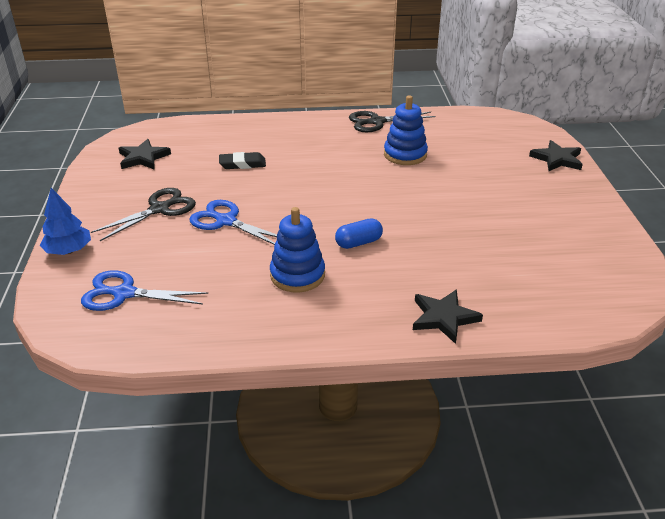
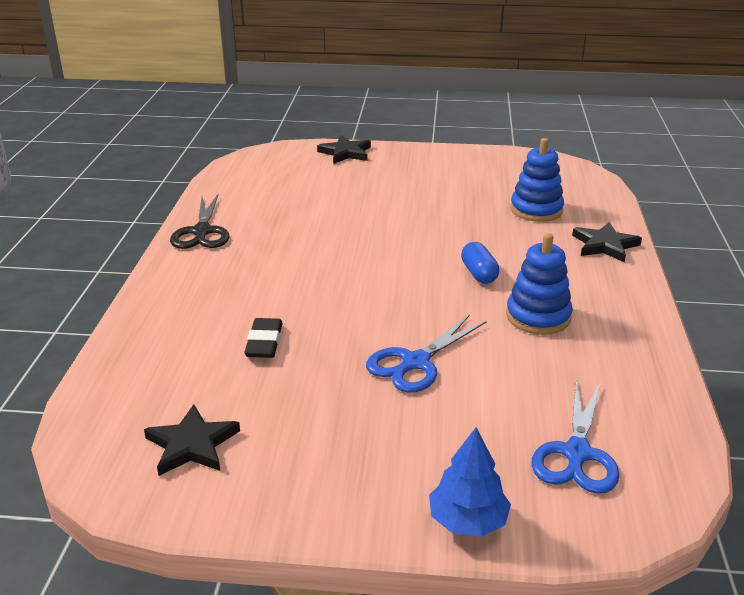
camera: 80 degrees left, 5 degrees down
(159, 209) = (368, 423): black scissors -> none
(405, 154) = (297, 225): blue stacking toy -> blue stacking toy (536, 210)

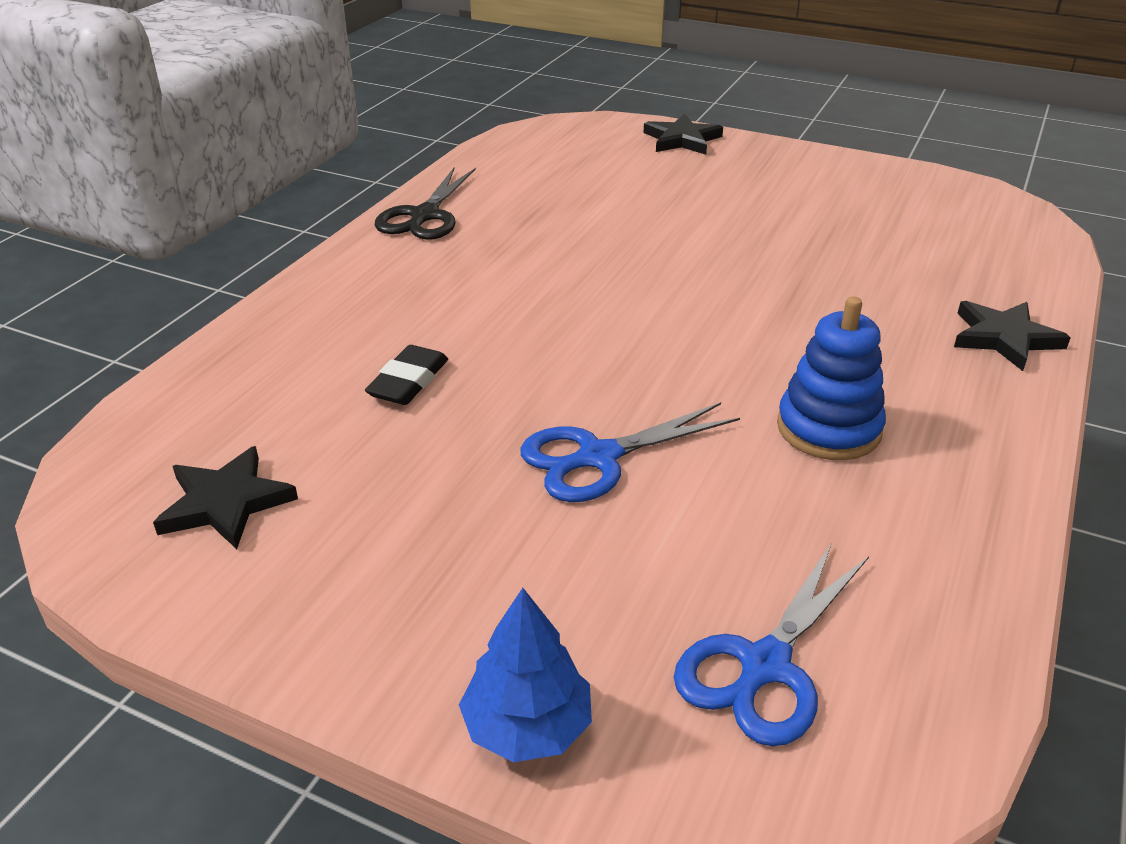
camera: 20 degrees right, 5 degrees up
(479, 274) = (773, 344): blue capsule -> none
(536, 210) = (920, 264): blue stacking toy -> none

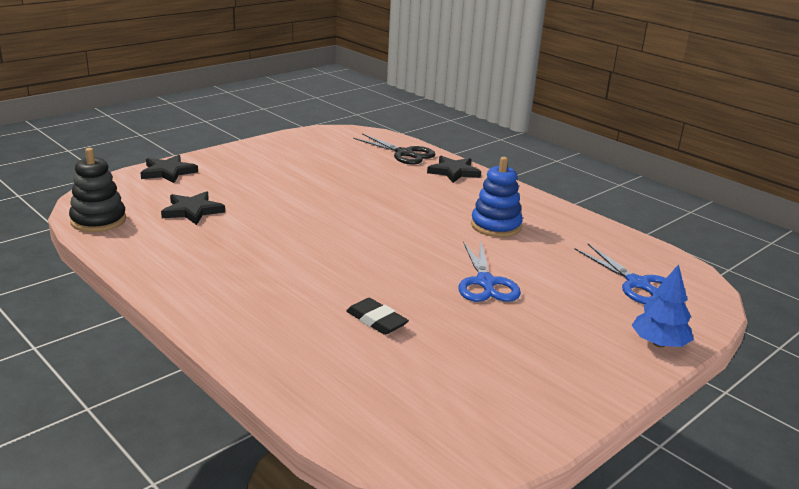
camera: 70 degrees left, 10 degrees down
(226, 503) = (462, 404): black star -> black star (192, 211)
(425, 216) = (165, 273): black scissors -> black scissors (404, 153)
(513, 146) = (98, 220): none -> black stacking toy

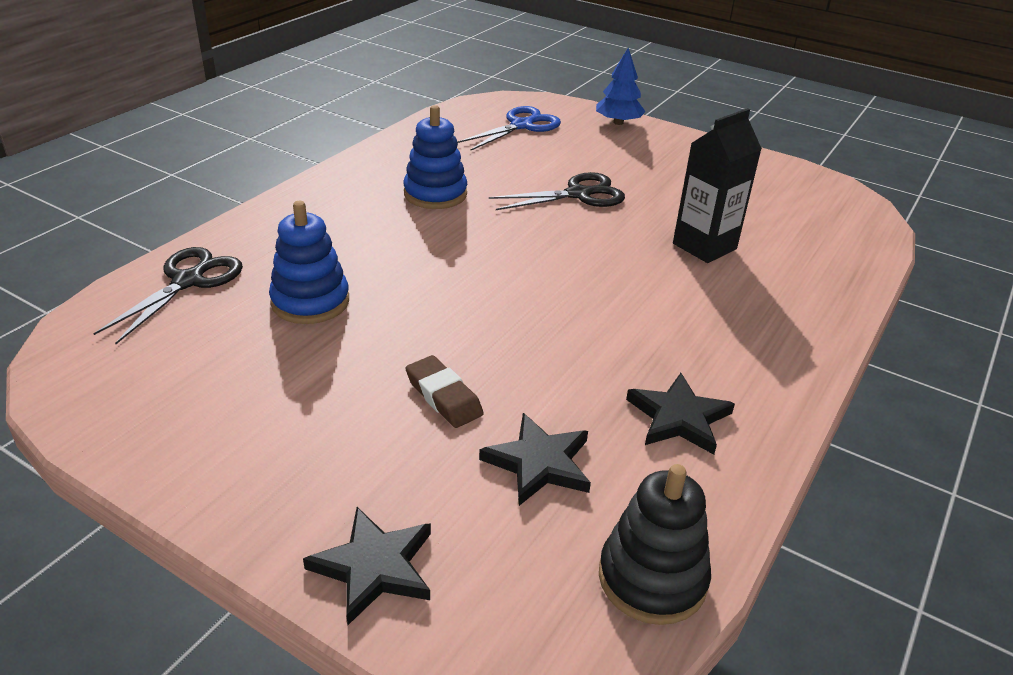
camera: 105 degrees left, 10 degrees up
(261, 197) = (443, 396): none -> brown eraser
(369, 177) = (310, 302): none -> blue stacking toy
(376, 320) = (704, 246): black eraser -> black carton
(454, 172) = (261, 231): black star -> black star (678, 418)
(485, 283) = (578, 194): blue scissors -> black scissors

